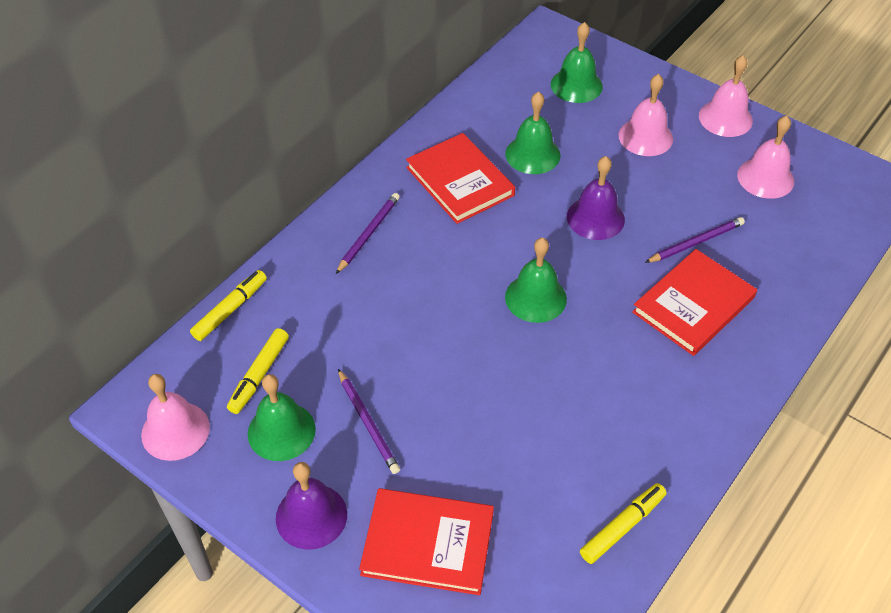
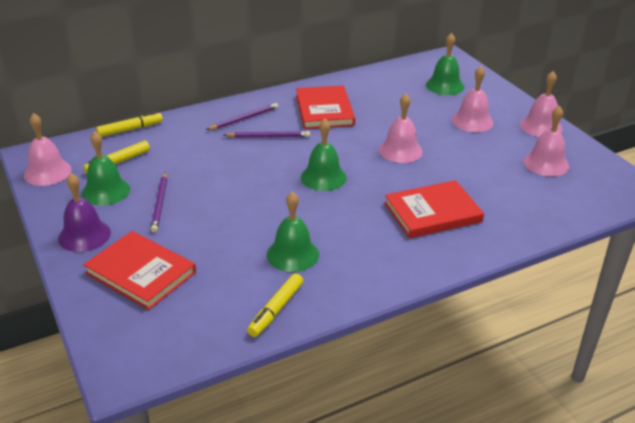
camera: 25 degrees right, 15 degrees down
(532, 154) = (384, 110): green bell -> green bell (292, 254)
(595, 218) = (400, 150): purple bell -> pink bell
(622, 527) = (276, 309): yellow marker -> yellow marker turned 135 degrees clockwise
(696, 242) = (463, 181): purple pencil -> purple pencil (268, 137)

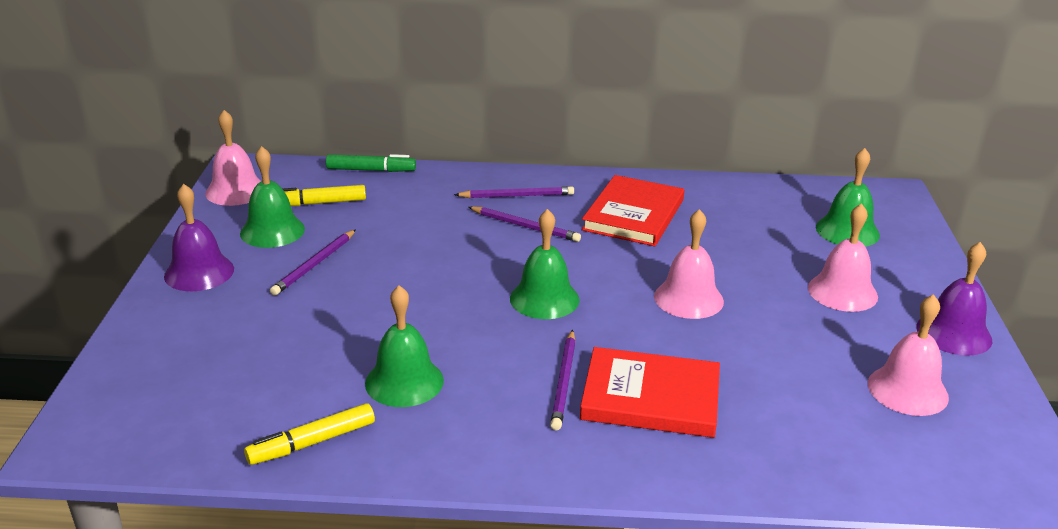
camera: 30 degrees right, 5 degrees down
(130, 129) = (371, 170): yellow marker -> green marker
(140, 273) = (211, 336): red book -> none
(381, 221) = (564, 382): none -> purple pencil
(541, 126) = (954, 333): pink bell -> purple bell

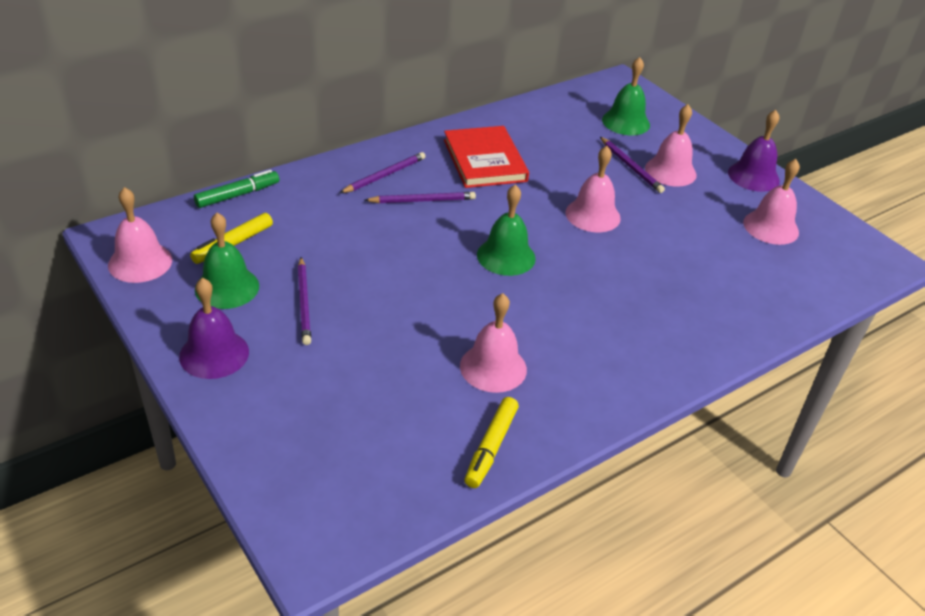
camera: 40 degrees left, 10 degrees up
(404, 381) = (493, 367): green bell -> pink bell
(564, 382) = (592, 315): purple pencil -> purple pencil (631, 167)
(650, 397) = (651, 300): red book -> none

